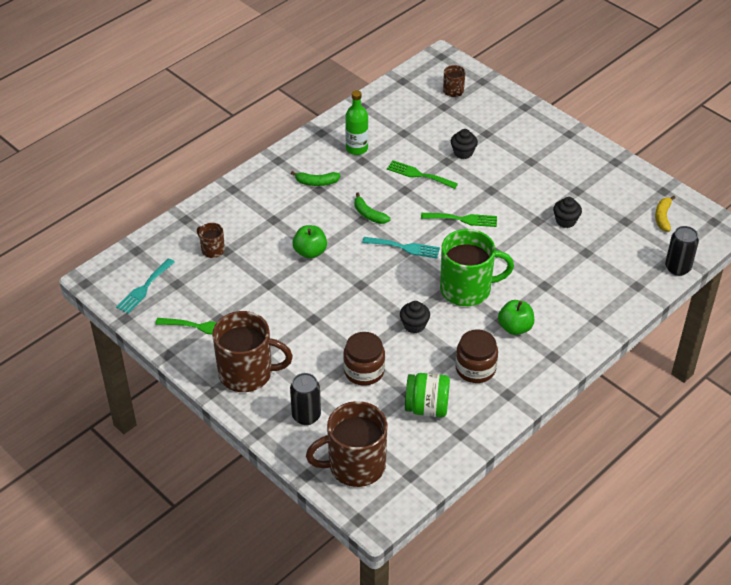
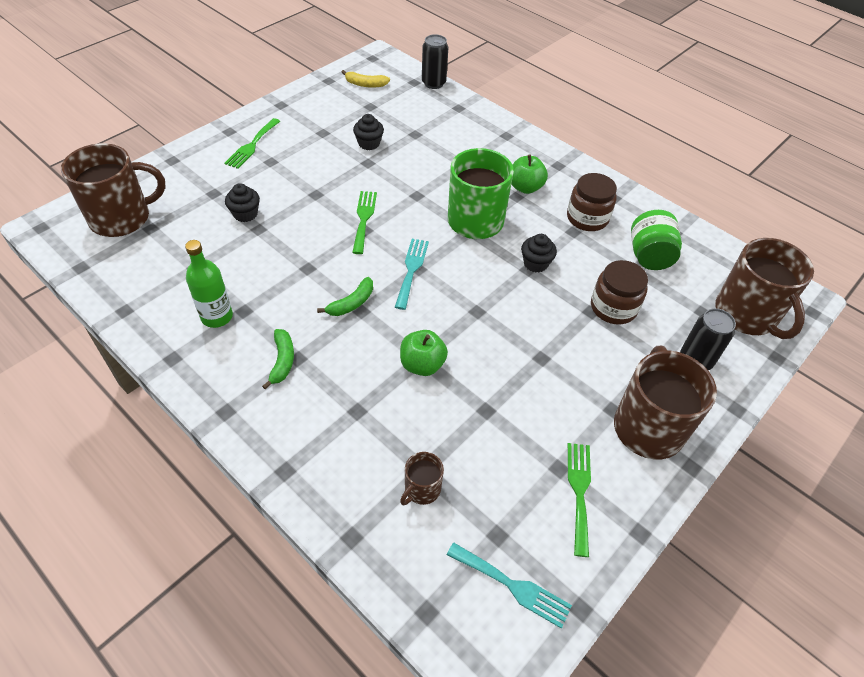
camera: 95 degrees left, 5 degrees up
(419, 175) = (280, 254): green fork -> green fork (252, 145)
(453, 91) = (122, 218): brown mug -> brown mug, size x2.12

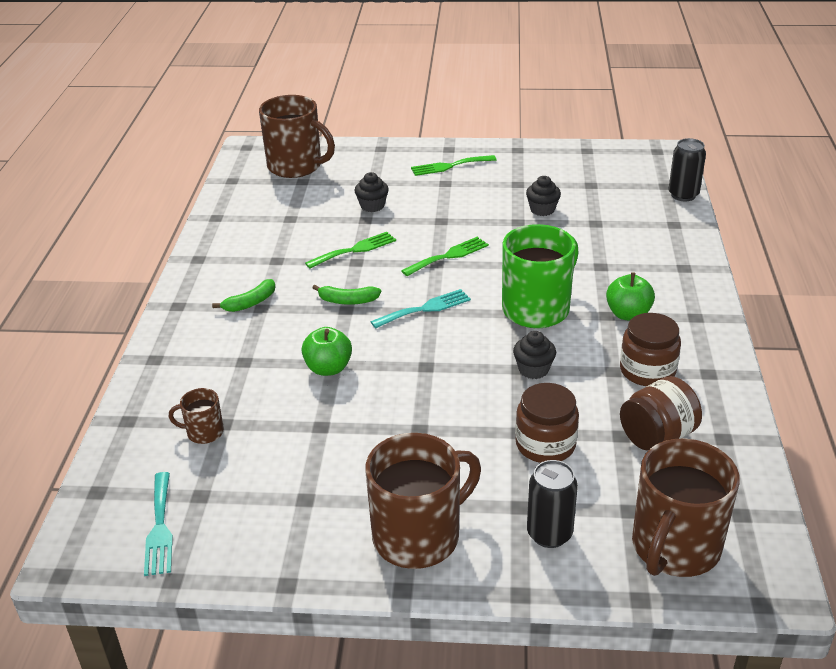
camera: 55 degrees right, 15 degrees down
(217, 316) = (256, 253): green bottle -> none
(365, 84) = (615, 167): yellow banana -> none
(579, 492) = (292, 523): green fork -> green fork (355, 250)
(649, 256) = (657, 436): green jar -> brown jar

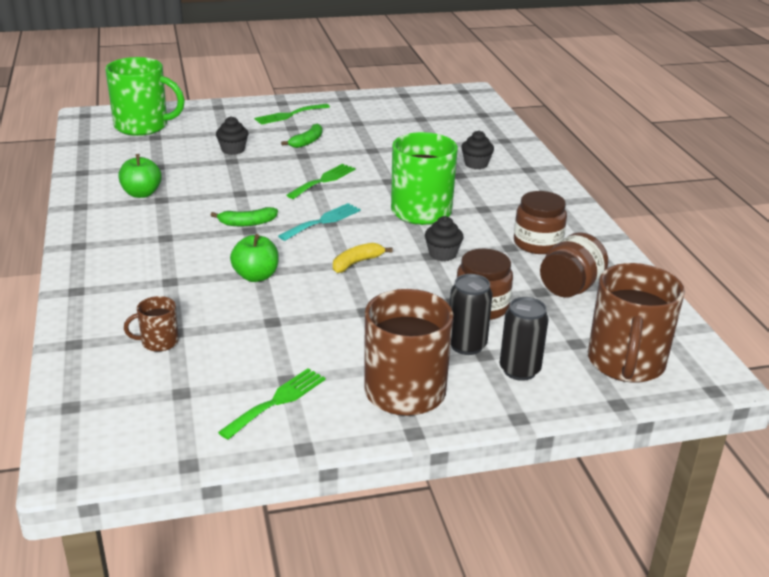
camera: 20 degrees left, 5 degrees down
(160, 528) = (153, 425): turquoise fork -> none
(250, 303) = (152, 235): green banana -> green banana (307, 142)
(296, 166) = (143, 126): brown mug -> green mug
(355, 250) = (234, 184): green fork -> green fork (277, 401)
(437, 367) = (356, 263): none -> yellow banana
(542, 210) = (388, 139): black cupcake -> black cupcake (476, 164)
(628, 314) = (500, 206): green apple -> green apple (141, 193)
(683, 195) = (501, 119): black can -> black can (466, 345)

